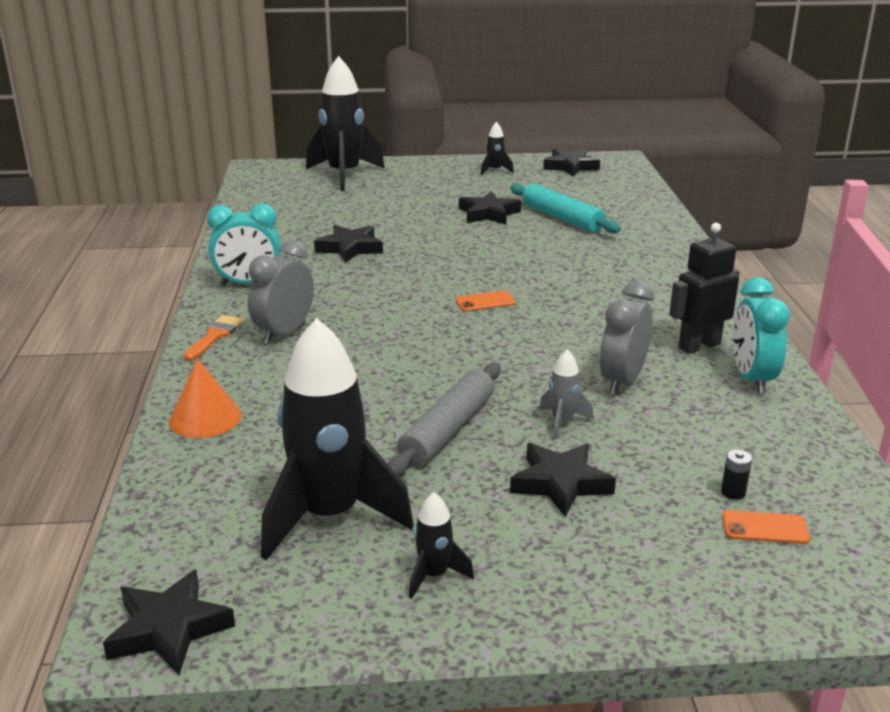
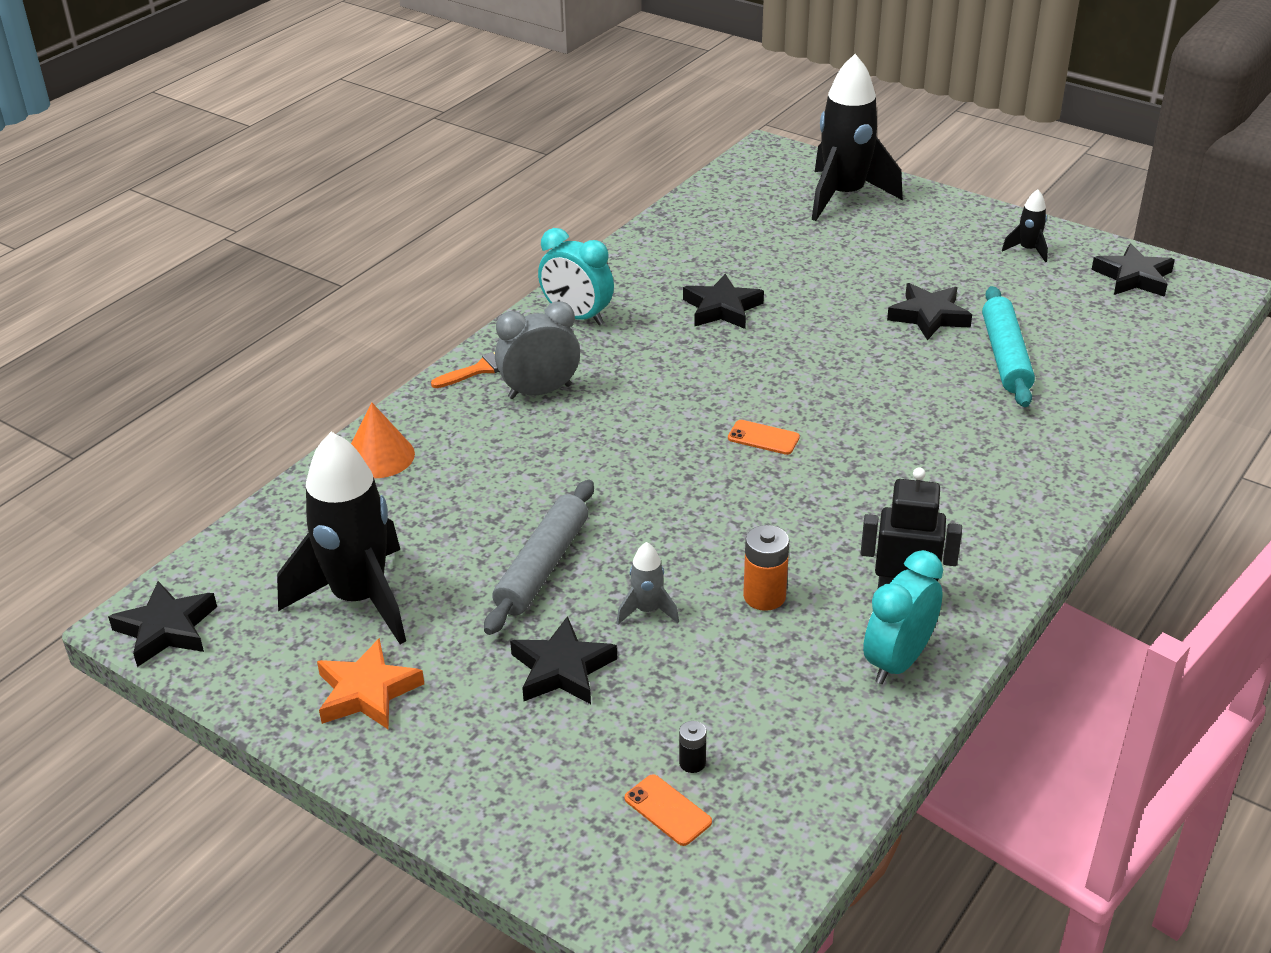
camera: 40 degrees right, 10 degrees up
(434, 575) = (367, 692): black rocket -> orange star
(448, 430) = (543, 566): grey rolling pin -> grey rolling pin turned 45 degrees counterclockwise
(622, 381) = (764, 596): grey clock -> orange battery

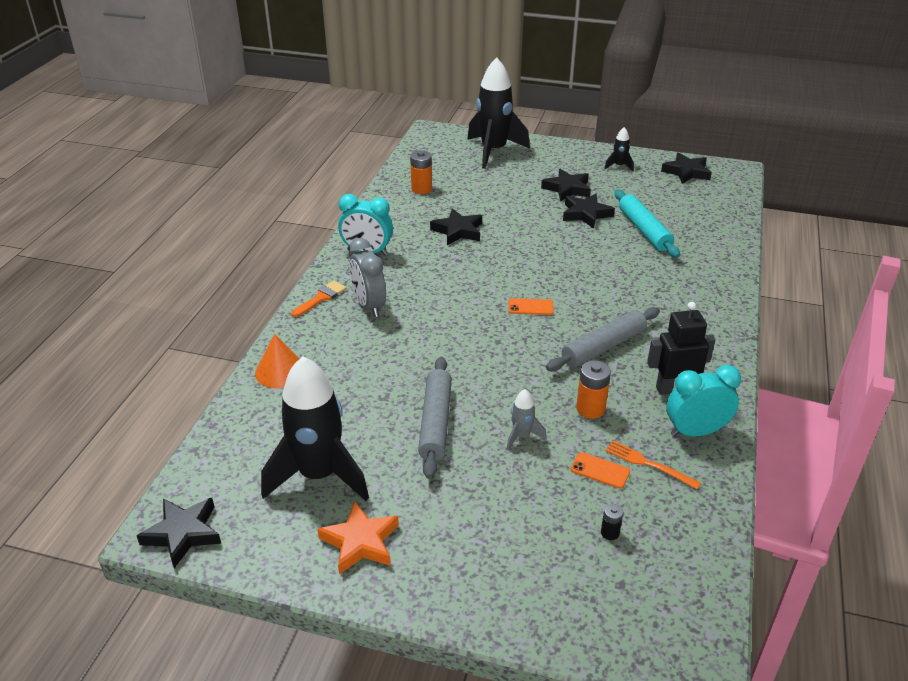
camera: 20 degrees left, 0 degrees up
(540, 391) = (369, 305): grey clock -> grey clock turned 75 degrees counterclockwise
(562, 669) = (488, 490): black star -> black star (567, 189)
(668, 810) = (613, 570): orange phone -> orange phone (600, 470)
(704, 237) = (421, 189): none -> orange battery
(801, 688) = (648, 464): none -> orange fork
(835, 515) = (603, 347): none -> grey rolling pin
(897, 661) = (695, 432): turquoise clock -> turquoise clock turned 60 degrees clockwise

